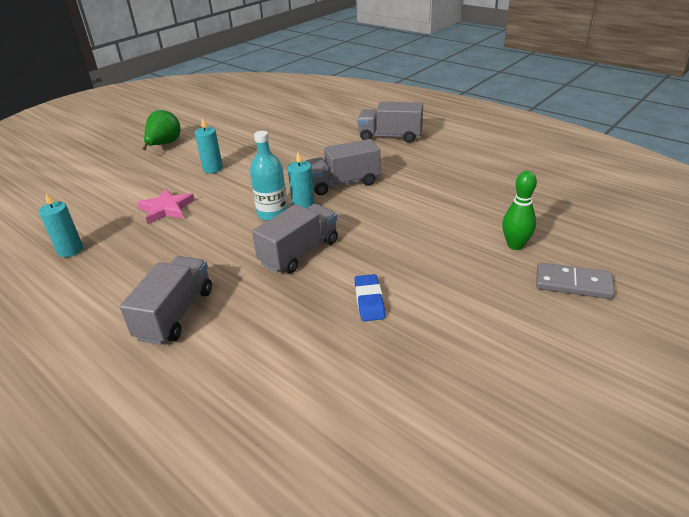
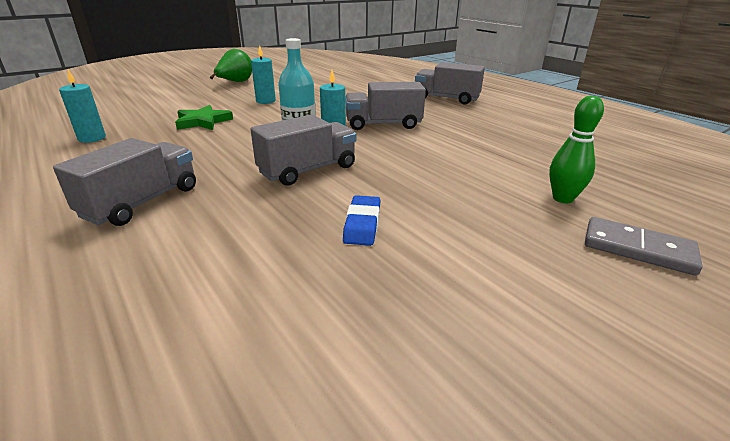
camera: 10 degrees right, 5 degrees down
(166, 209) = (203, 121): pink star -> green star

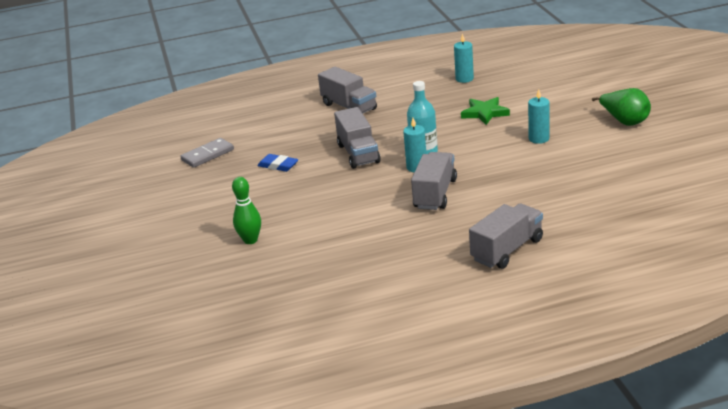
camera: 115 degrees right, 0 degrees up
(637, 249) = (188, 243): grey domino -> grey domino (207, 155)

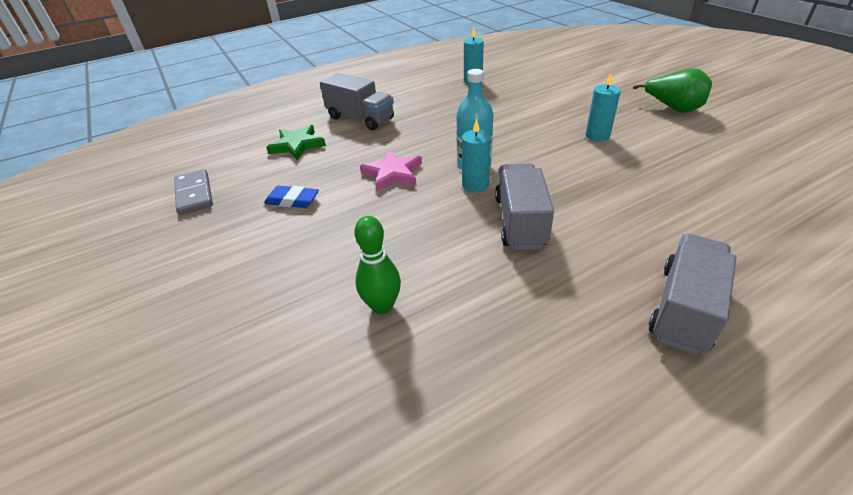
camera: 15 degrees left, 10 degrees up
(207, 155) = (194, 194): grey domino -> grey domino turned 60 degrees counterclockwise
(250, 240) = (273, 339): green bowling pin -> green bowling pin (382, 306)
(358, 153) = (392, 173): grey truck -> pink star
(484, 113) = (516, 113): green star -> green star (297, 145)

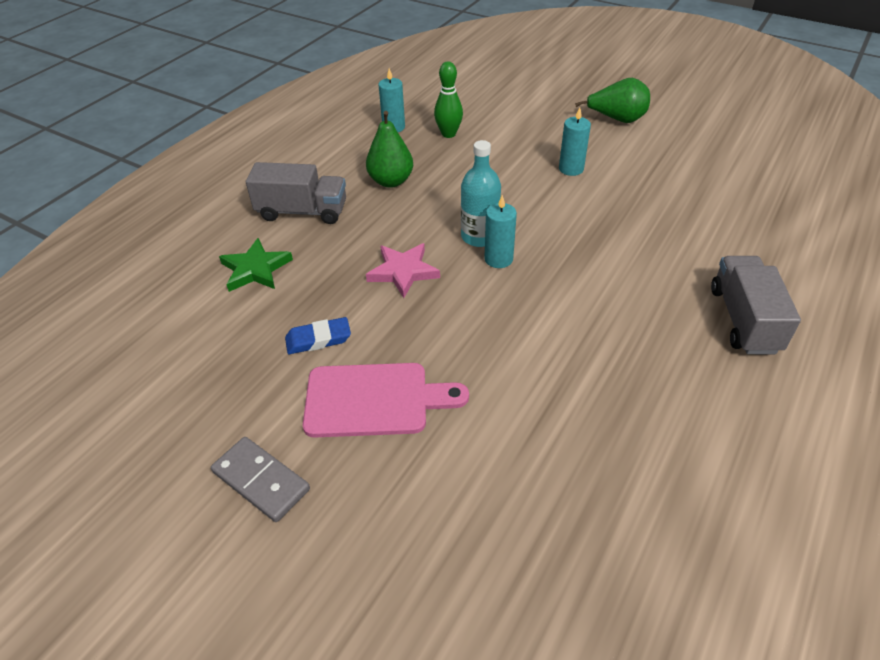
camera: 30 degrees left, 5 degrees up
(194, 194) = (183, 373): grey domino -> grey domino (261, 481)
(289, 254) = (374, 400): none -> pink cutting board
(382, 306) = (514, 413): green bowling pin -> green bowling pin (448, 134)
(439, 113) = (391, 181): none -> green pear
(520, 222) = (569, 285): grey truck -> none

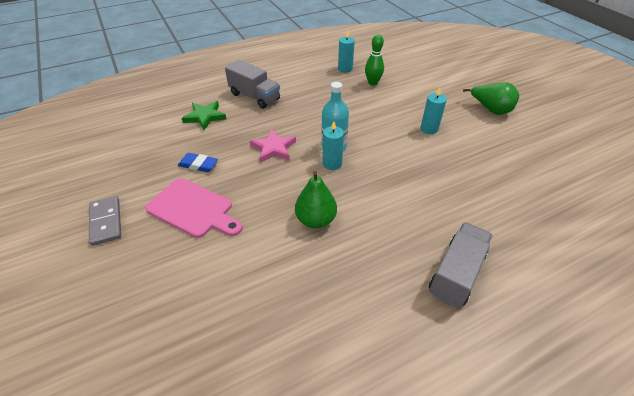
camera: 30 degrees right, 0 degrees up
(391, 181) = (315, 97): green pear -> green pear (315, 220)

